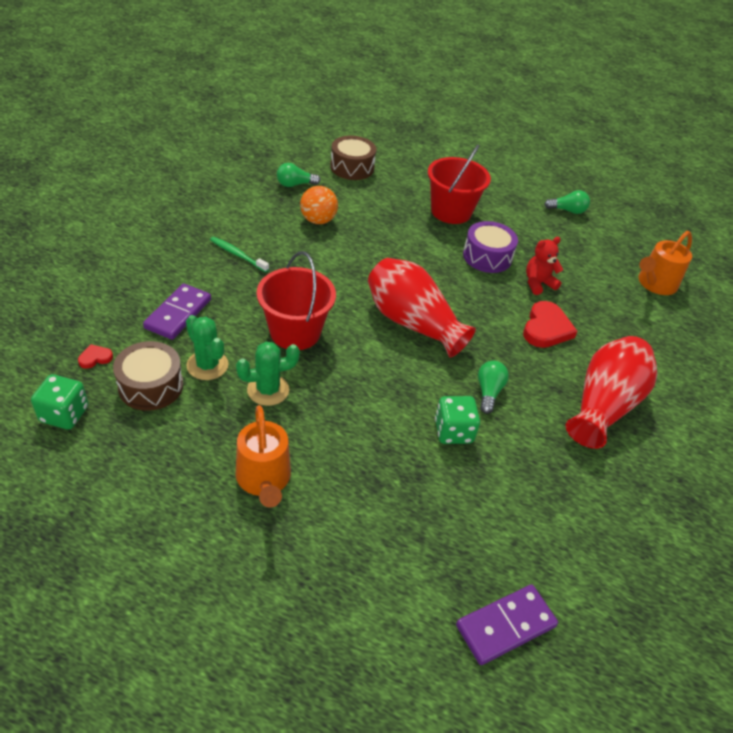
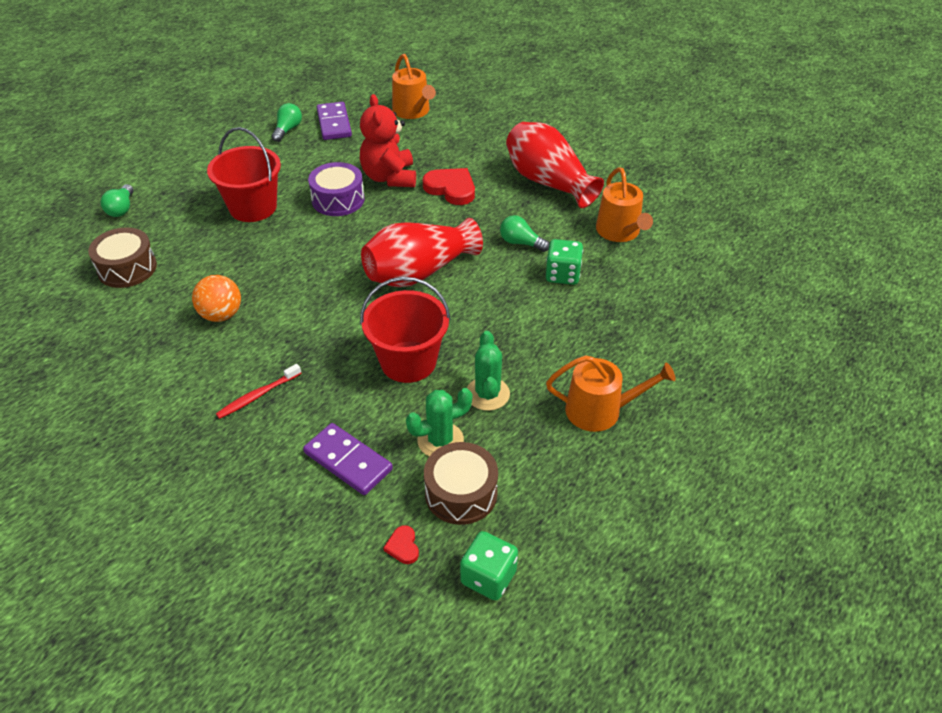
camera: 70 degrees left, 0 degrees up
(237, 255) = (257, 396): green toothbrush -> red toothbrush
(295, 184) = (137, 325): green light bulb -> green light bulb (121, 209)
(505, 625) = (747, 289): purple domino -> purple domino (334, 123)
(538, 283) = (389, 177): red teddy bear -> red teddy bear, size x1.61
(550, 479) = (620, 232): none -> orange watering can

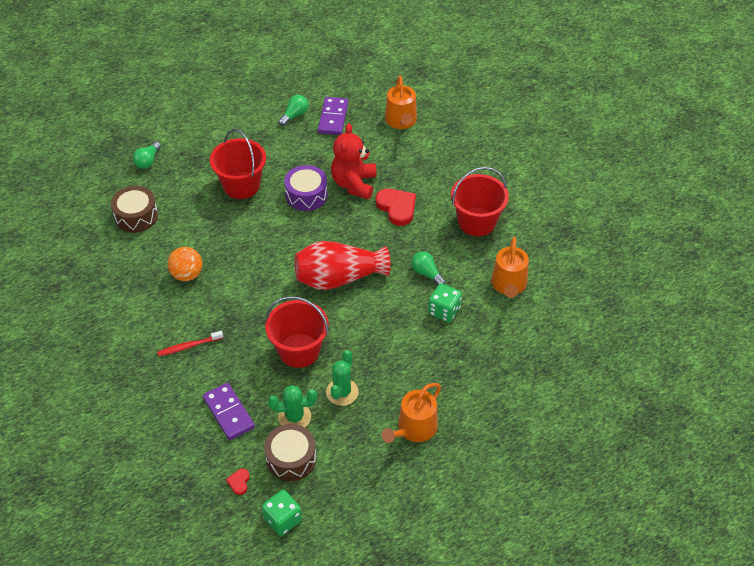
camera: 20 degrees right, 5 degrees up
(548, 182) = (477, 222): red vase -> red bucket
(600, 410) = (414, 429): orange watering can -> orange watering can turned 105 degrees clockwise

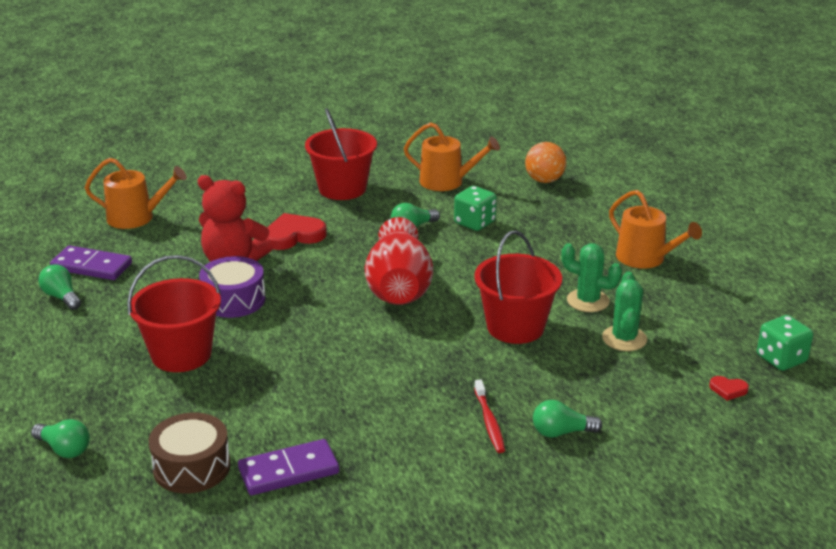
camera: 80 degrees left, 20 degrees down
(181, 385) = (561, 432): none -> green light bulb
(187, 274) = (345, 417): orange ball -> orange ball (544, 180)
(228, 413) = (614, 392): purple domino -> purple domino (289, 471)
(291, 458) = (689, 346): brown drum -> none

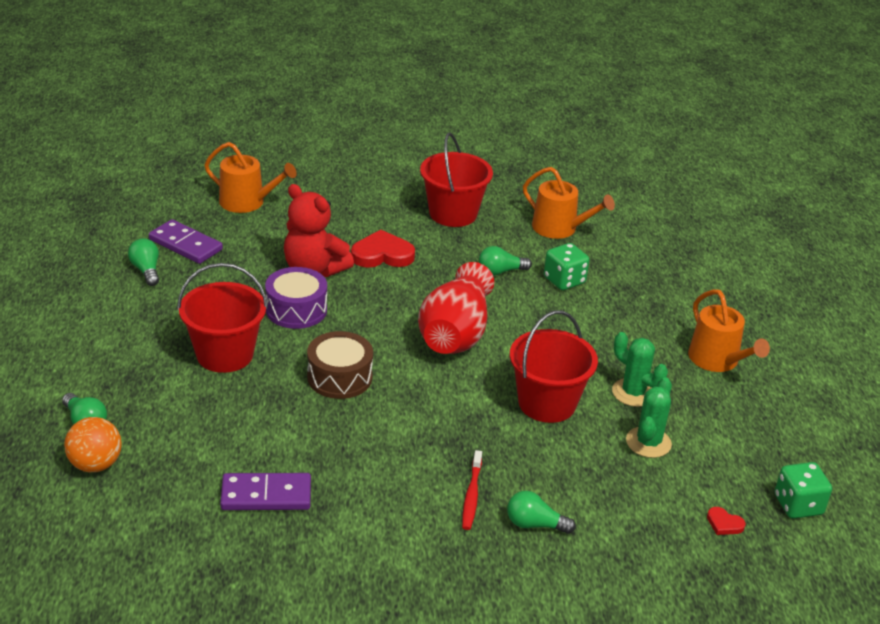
camera: 15 degrees right, 5 degrees up
(192, 467) = (184, 468): brown drum -> brown drum (339, 377)
(544, 180) = (659, 248): orange ball -> orange ball (95, 464)

